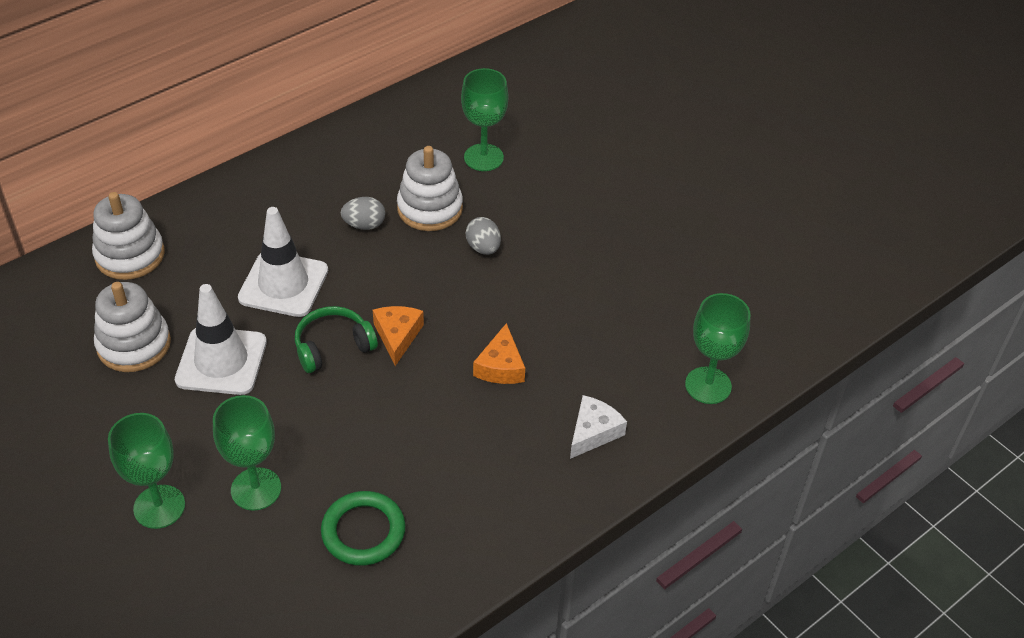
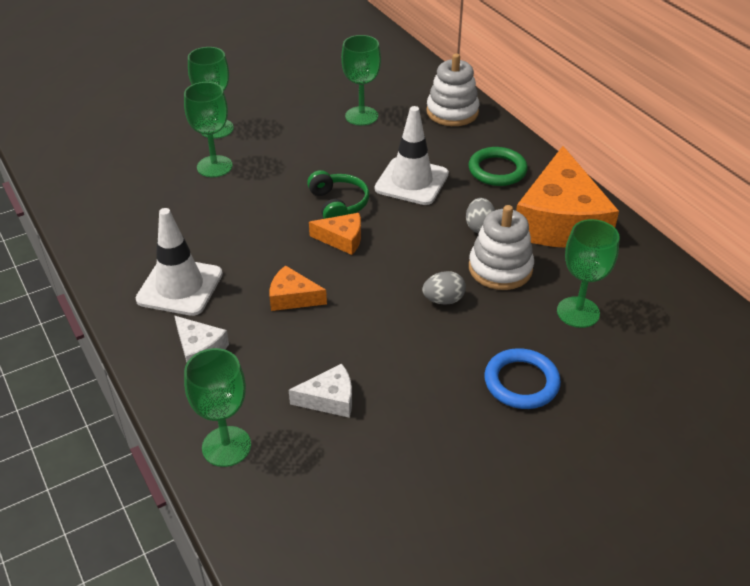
camera: 100 degrees right, 5 degrees down
(134, 344) = (361, 116): white stacking toy -> green goblet
(221, 361) = (336, 152): white traffic cone -> white traffic cone (180, 287)
(348, 166) = (560, 221): none -> orange cheese
(363, 531) = (157, 212): green ring -> green ring (497, 170)
(579, 194) = (521, 382): none -> blue ring
(632, 319) = (329, 399): none -> white cheese

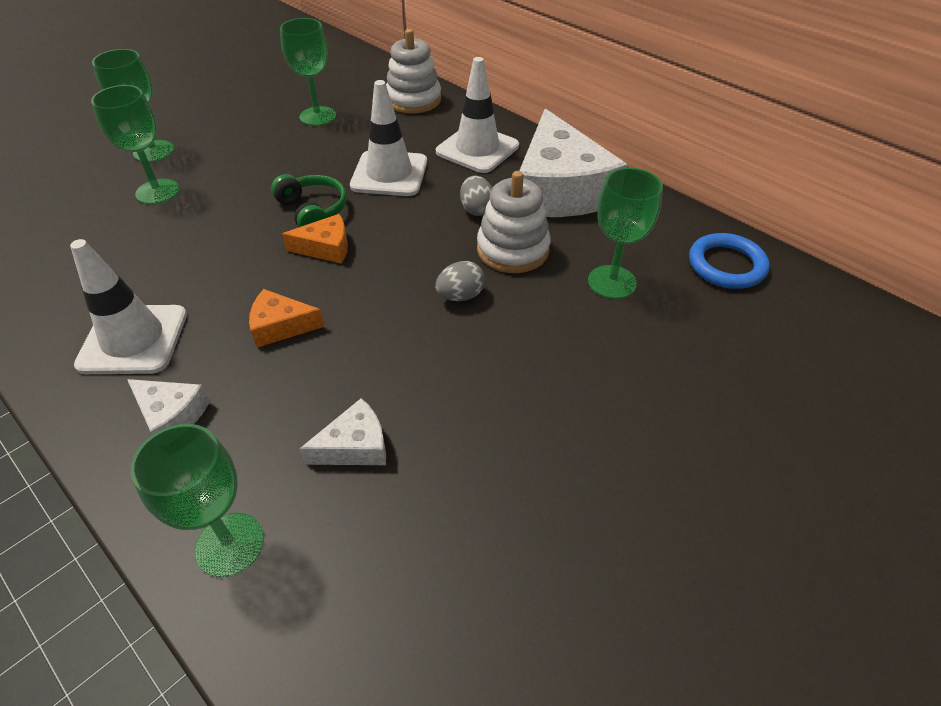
camera: 15 degrees left, 5 degrees up
(497, 170) = (477, 149): green ring -> white traffic cone
(521, 382) = (578, 375): blue ring -> blue ring (726, 265)
(560, 221) = (559, 189): orange cheese -> white cheese

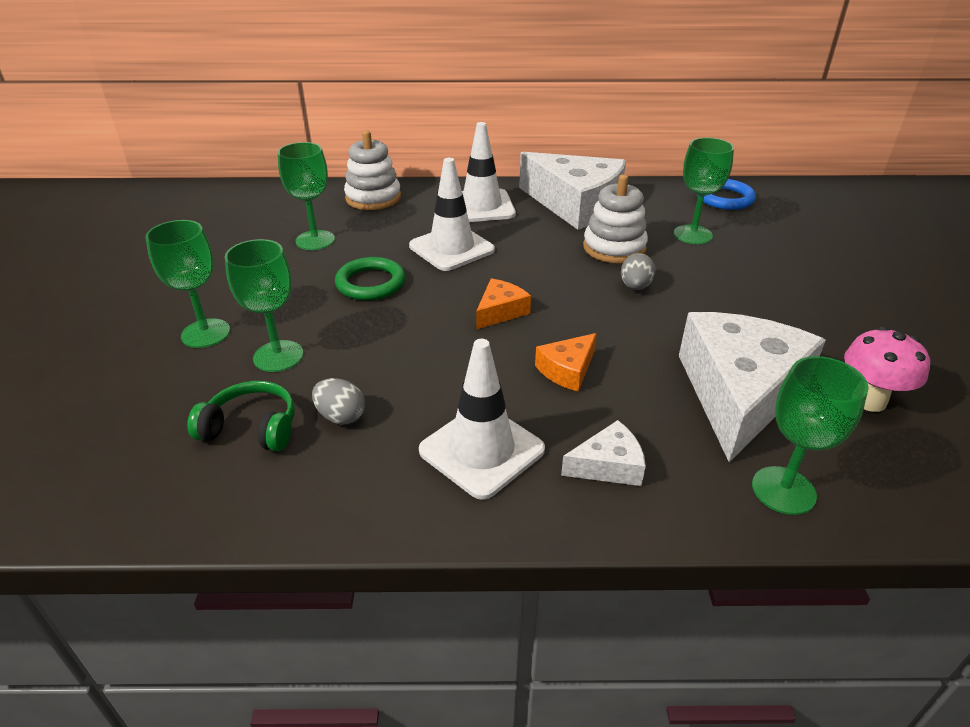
camera: 45 degrees left, 10 degrees down
(291, 171) = (371, 283): none -> green ring
(313, 211) = (443, 297): green headphones -> green headphones (251, 428)
(355, 446) = (739, 393): white cheese -> white cheese, size x2.24
(444, 551) = (868, 401): none -> pink mushroom
(476, 209) = (550, 239): grey egg -> grey egg (341, 416)

